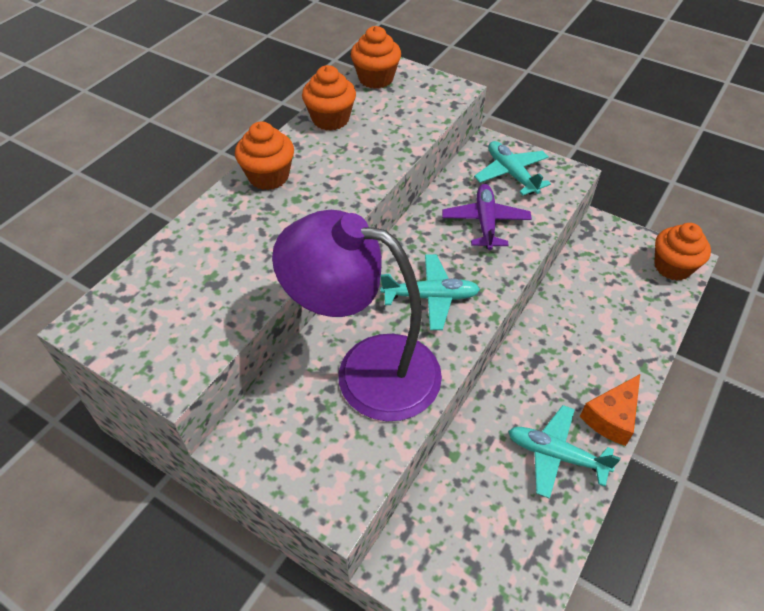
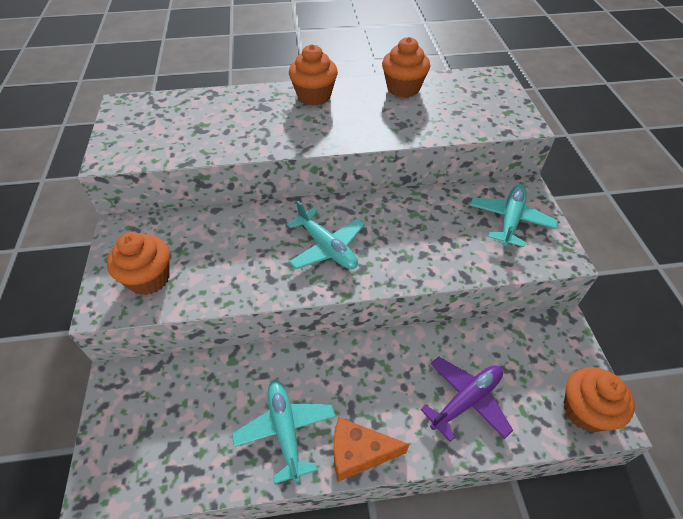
camera: 50 degrees right, 0 degrees up
(367, 370) = (228, 253): purple lamp -> none
(376, 78) = (475, 83): orange cupcake -> orange cupcake (149, 278)
(485, 222) = (437, 235): purple plane -> purple plane (466, 400)

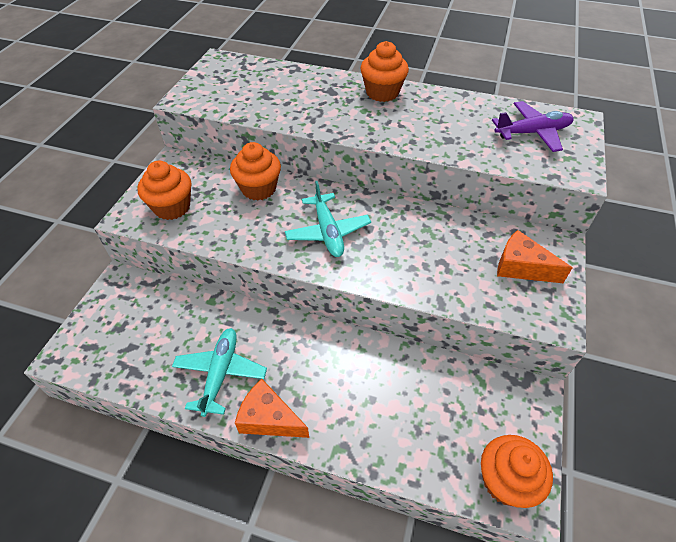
camera: 25 degrees right, 0 degrees up
(403, 88) = (473, 107): orange cupcake -> orange cupcake (259, 189)
(466, 400) = (391, 418): purple plane -> purple plane (532, 133)
(510, 220) = (521, 267): turquoise plane -> orange cheese

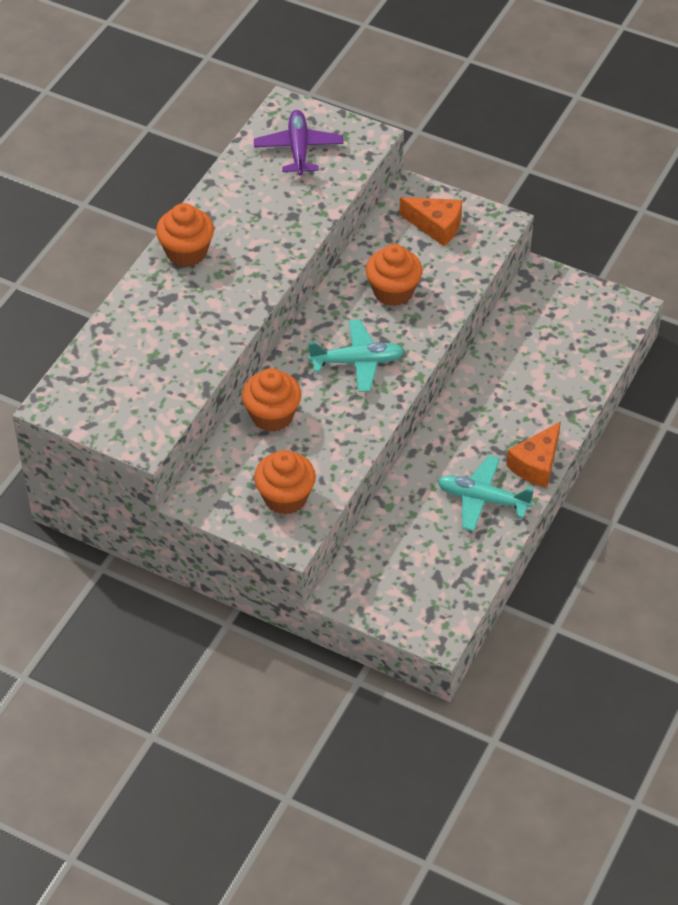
camera: 80 degrees left, 0 degrees up
(505, 481) = (612, 315): orange cupcake -> orange cupcake (393, 291)
(521, 267) = (436, 226): orange cheese -> orange cheese turned 105 degrees counterclockwise

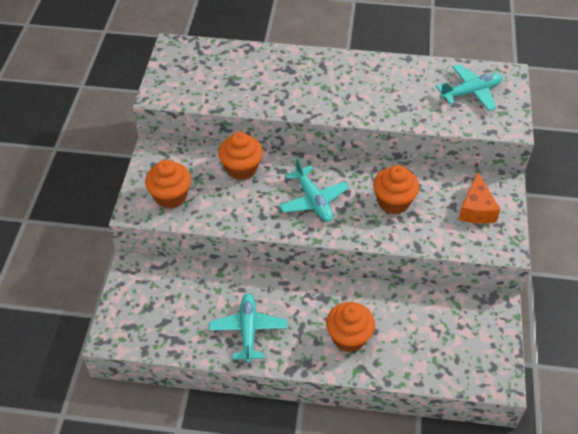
camera: 70 degrees right, 0 degrees up
(186, 252) = (336, 66): orange cupcake -> orange cupcake (349, 337)
(298, 149) = (471, 92): purple plane -> turquoise plane
(536, 464) = (298, 357): orange cheese -> none

